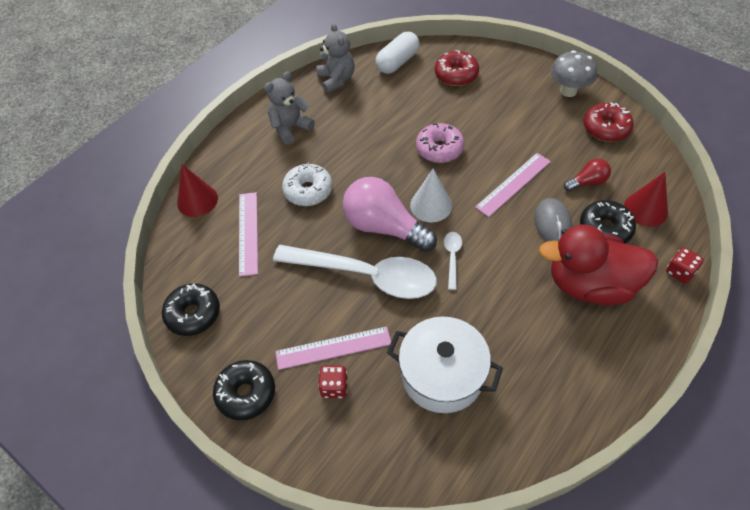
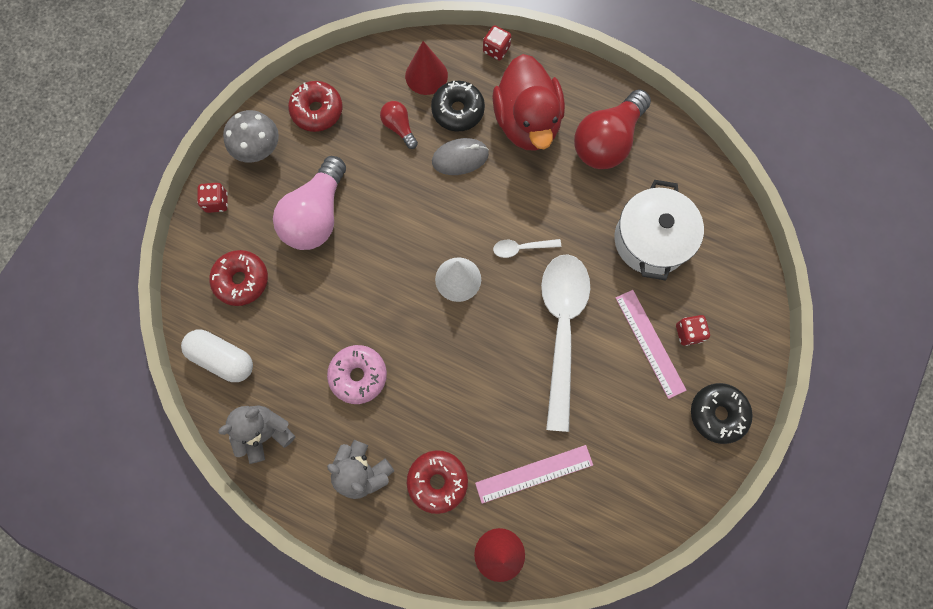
camera: 105 degrees left, 20 degrees up
(193, 314) = (649, 499): black donut -> none
(266, 170) = (437, 481): none -> red donut
(308, 190) = (461, 420): white donut -> none
(384, 227) = (496, 323): pink light bulb -> pink light bulb (316, 216)
(439, 149) = (373, 282): pink donut -> pink donut (358, 375)
(513, 184) = (413, 198): pink ruler -> none
(523, 65) = (217, 202): none -> red dice
(564, 357) = (607, 141): none -> red light bulb

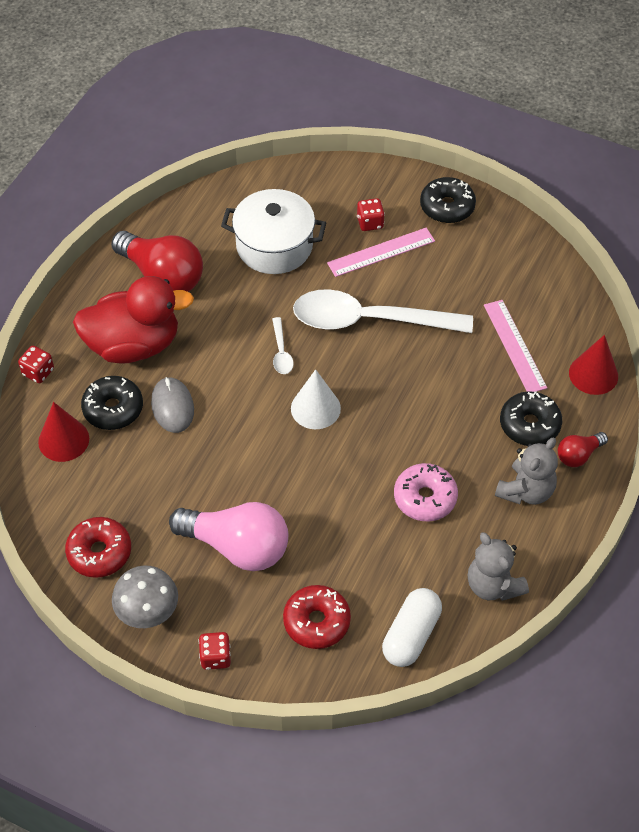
camera: 90 degrees left, 20 degrees down
(399, 127) = (129, 466): red light bulb -> red light bulb (578, 455)
(437, 481) = (529, 425): red donut -> black donut

